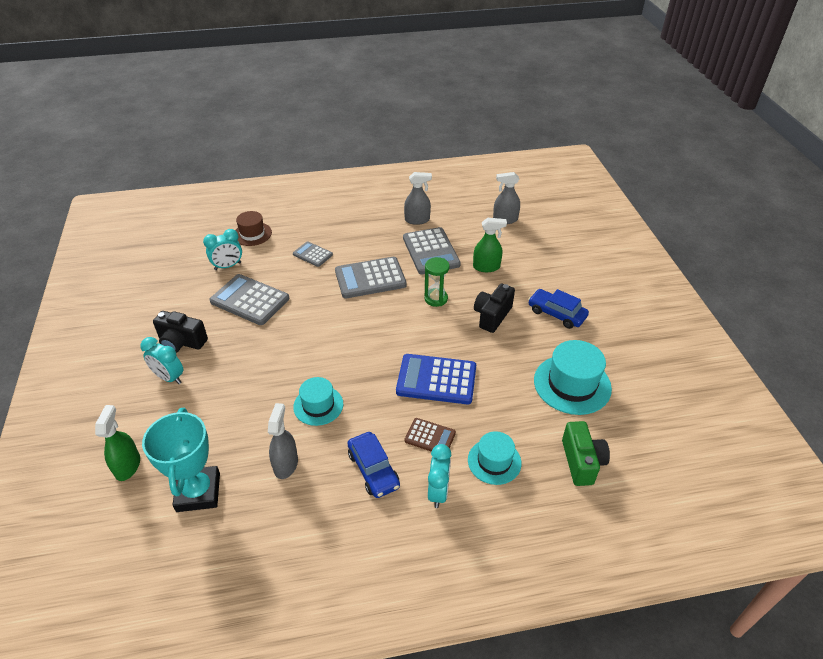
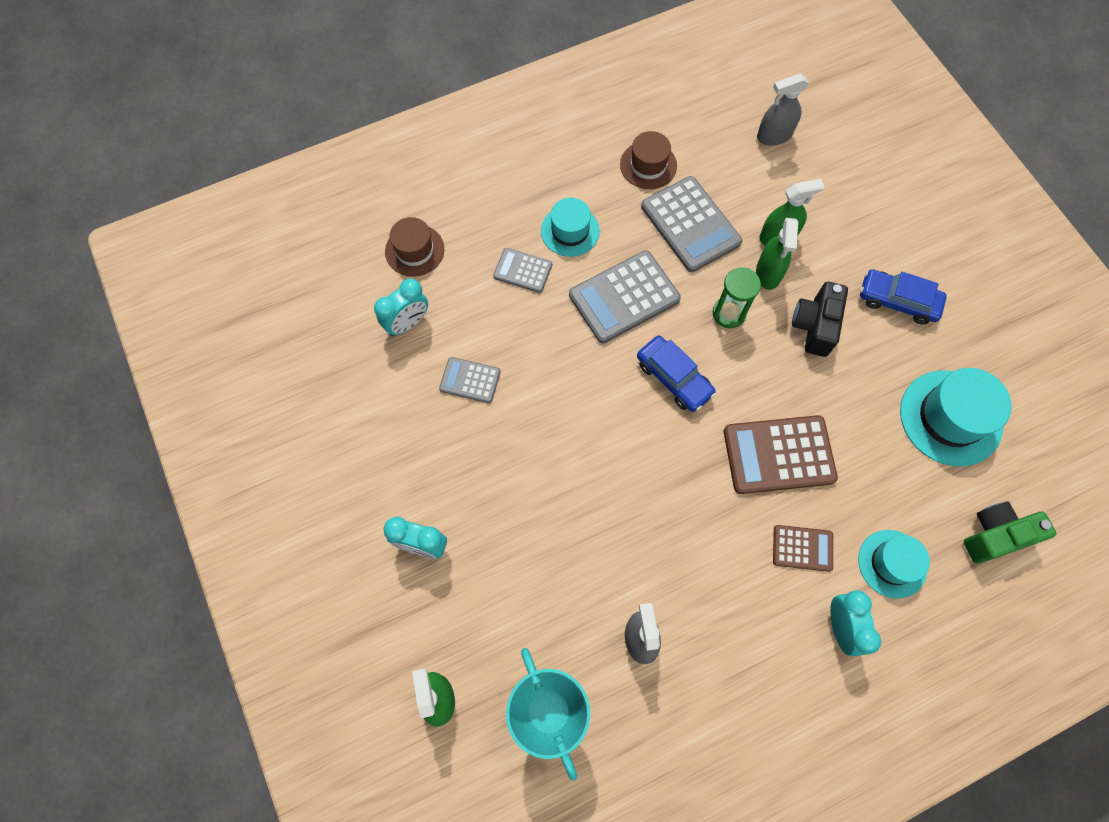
camera: 15 degrees left, 25 degrees up
(181, 342) = (409, 480): black camera -> none
(250, 300) = (470, 380): grey calculator -> grey calculator, size x0.55
(318, 405) = (642, 537): turquoise hat -> turquoise hat (570, 231)
(373, 470) = (751, 617): blue car -> blue car (674, 378)
(417, 220) = (648, 165): grey spray bottle -> brown hat
(436, 379) = (778, 455): blue calculator -> brown calculator
(472, 283) = (768, 273): none -> green spray bottle
(582, 462) = (994, 535): green camera -> green camera turned 90 degrees counterclockwise

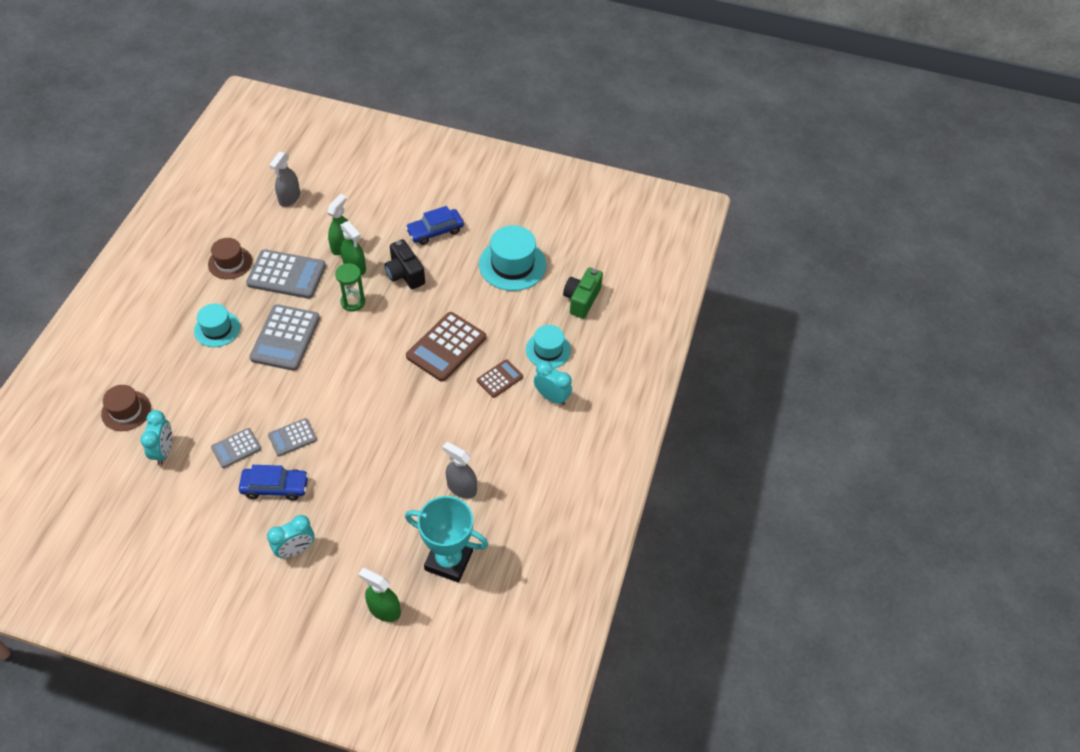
camera: 50 degrees left, 15 degrees down
(522, 271) = (209, 370): grey calculator -> grey calculator (292, 437)
(674, 378) = (354, 355): blue car -> blue car (275, 487)

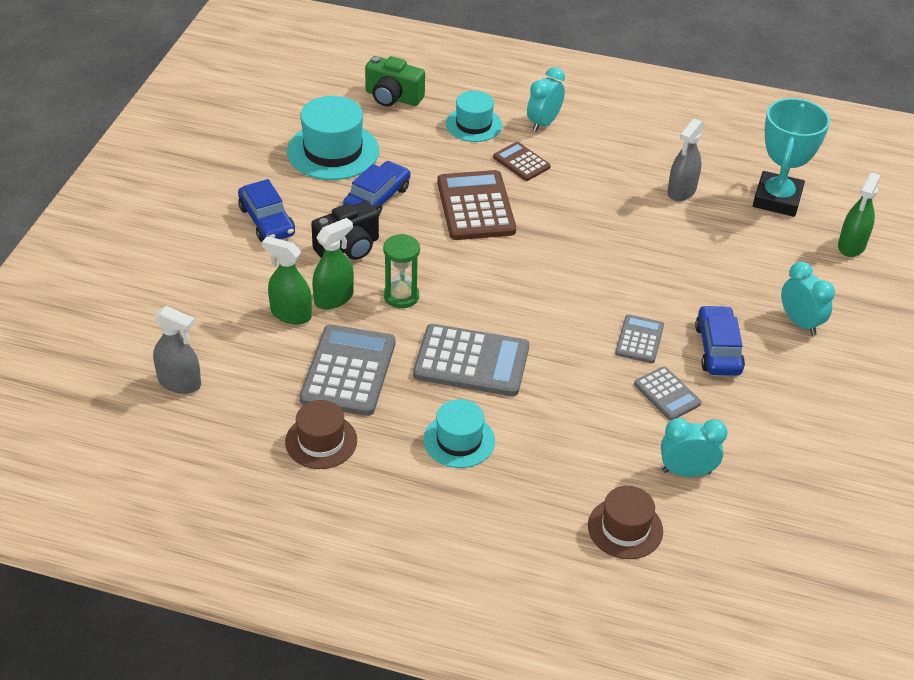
camera: 90 degrees left, 10 degrees down
(292, 437) = (639, 339): grey calculator -> grey calculator turned 135 degrees counterclockwise
(446, 347) = (475, 206): brown calculator -> brown calculator turned 135 degrees counterclockwise
(458, 290) = (377, 198): none -> blue car

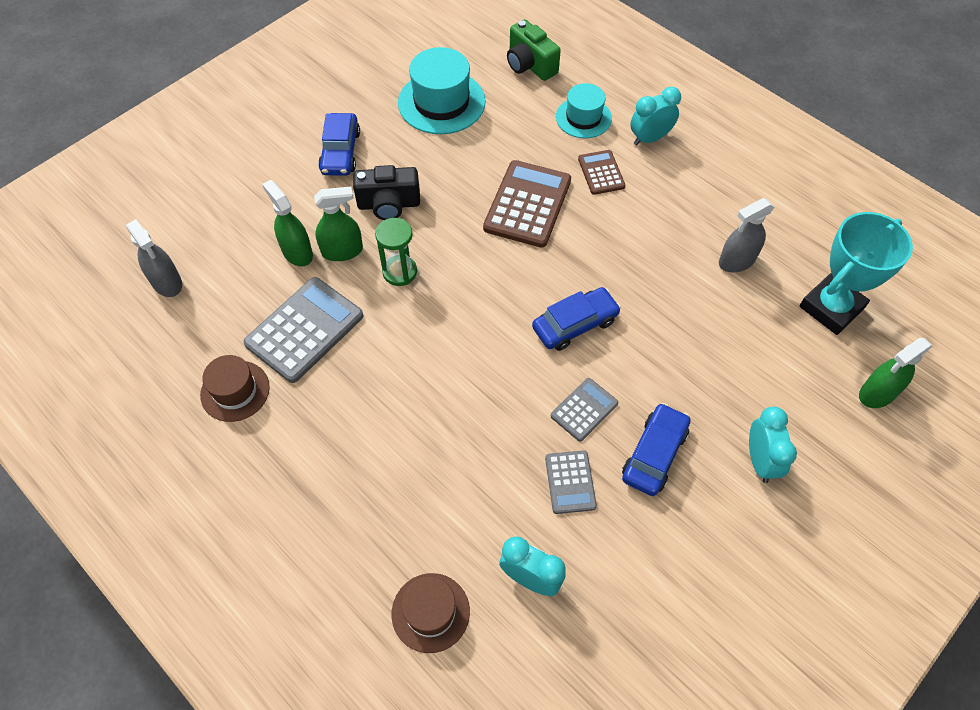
camera: 30 degrees right, 15 degrees up
(377, 198) = (447, 163): blue car -> blue car (575, 324)
(459, 440) = (348, 444): turquoise hat -> none
(471, 361) = (414, 366): grey calculator -> none

